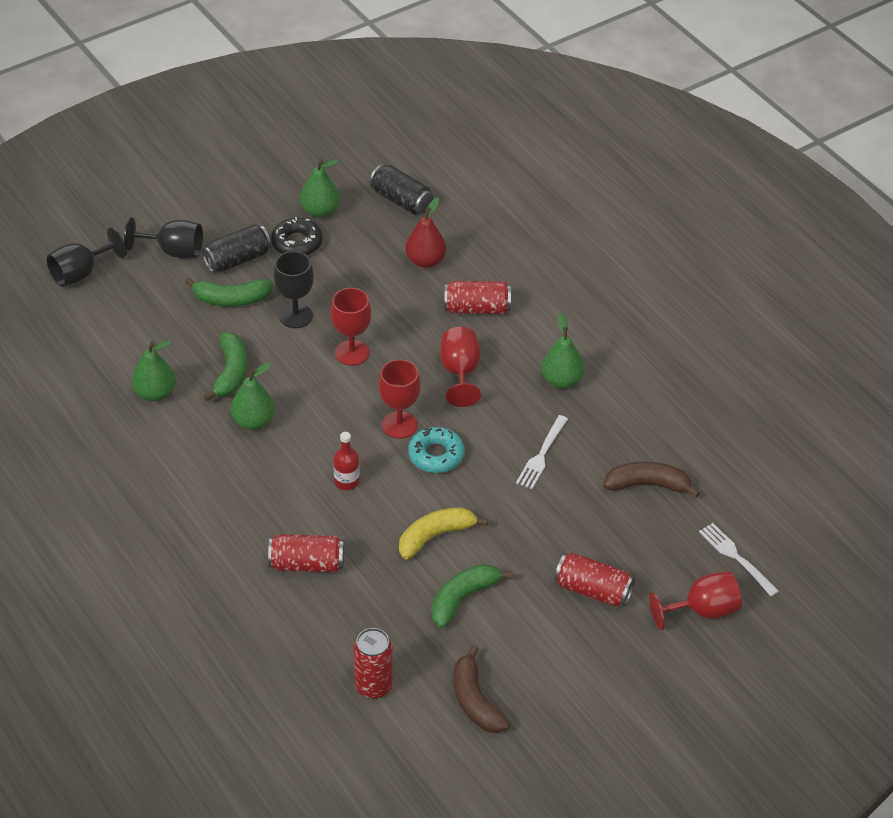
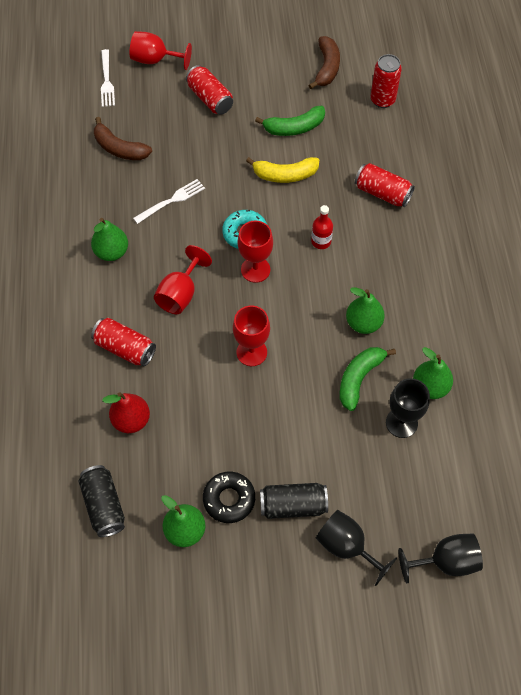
camera: 150 degrees left, 15 degrees up
(231, 299) = (321, 459): green banana -> none
(295, 316) = (276, 413): black goblet -> black goblet (401, 423)

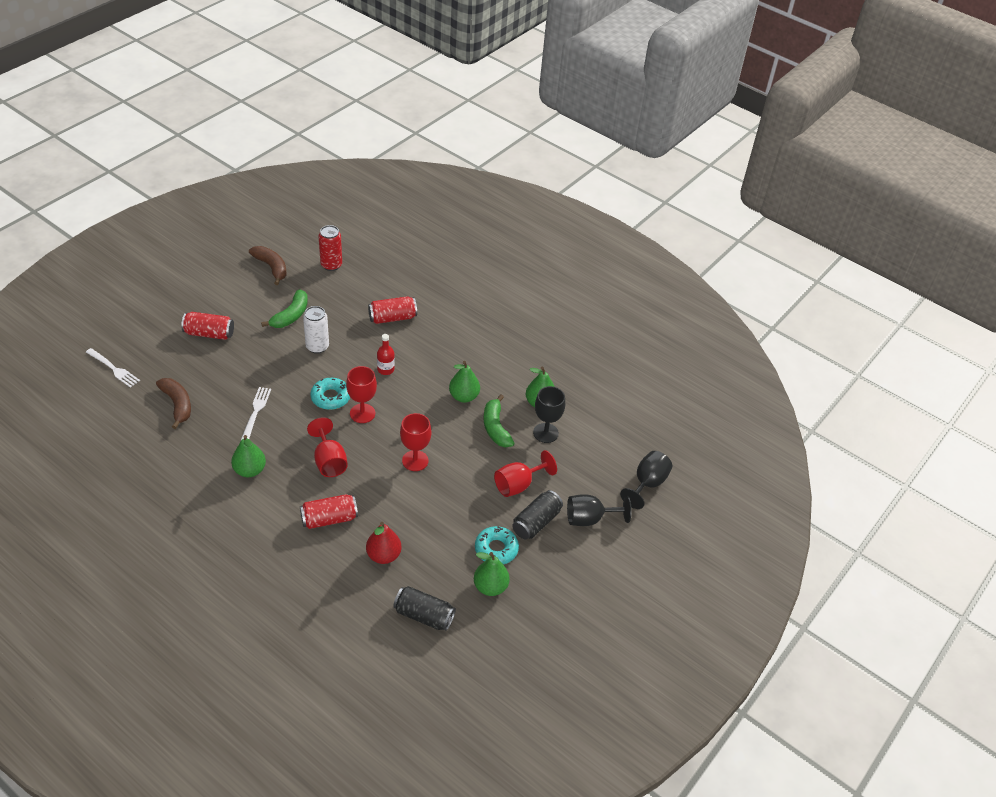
camera: 50 degrees left, 15 degrees down
(119, 148) = (177, 405): brown banana -> brown banana turned 105 degrees counterclockwise
(155, 60) = (137, 334): red goblet -> red goblet (518, 485)
(229, 499) = (496, 549): black donut -> turquoise donut
(285, 175) = (317, 347): yellow banana -> white can

